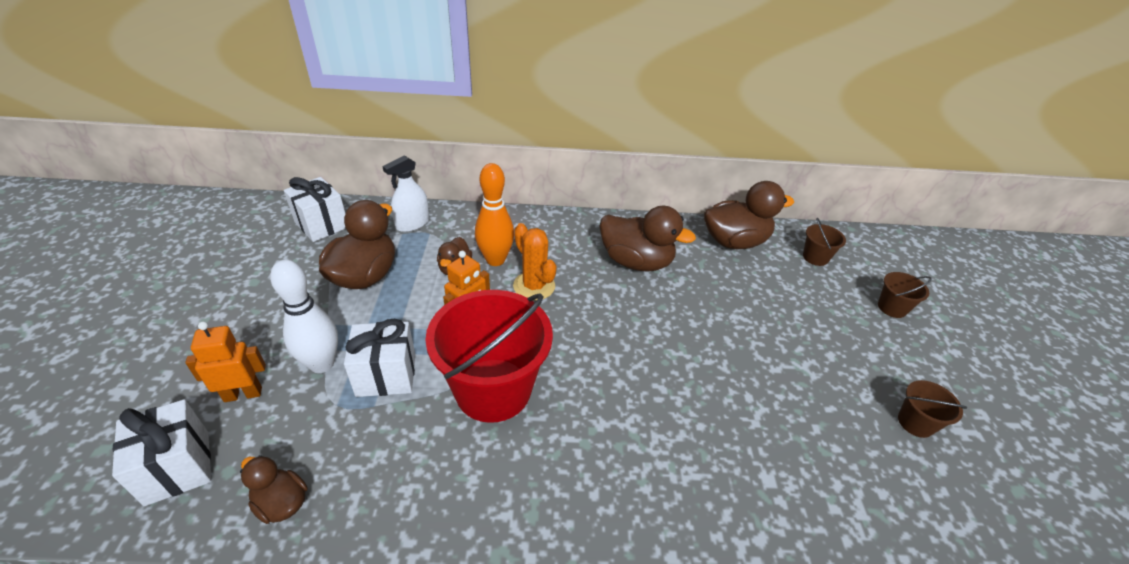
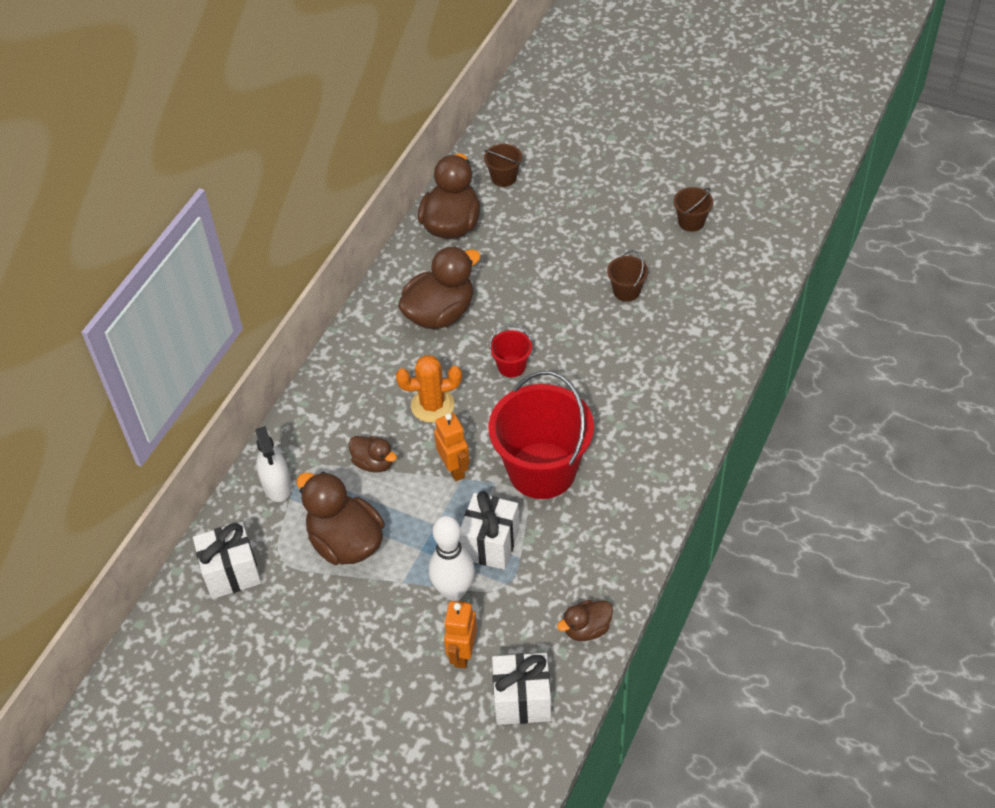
camera: 60 degrees left, 10 degrees up
(495, 260) = (378, 426): orange bowling pin -> none
(609, 326) = (511, 366): none -> red bucket
(892, 308) = (586, 164): brown bucket -> brown bucket (626, 291)

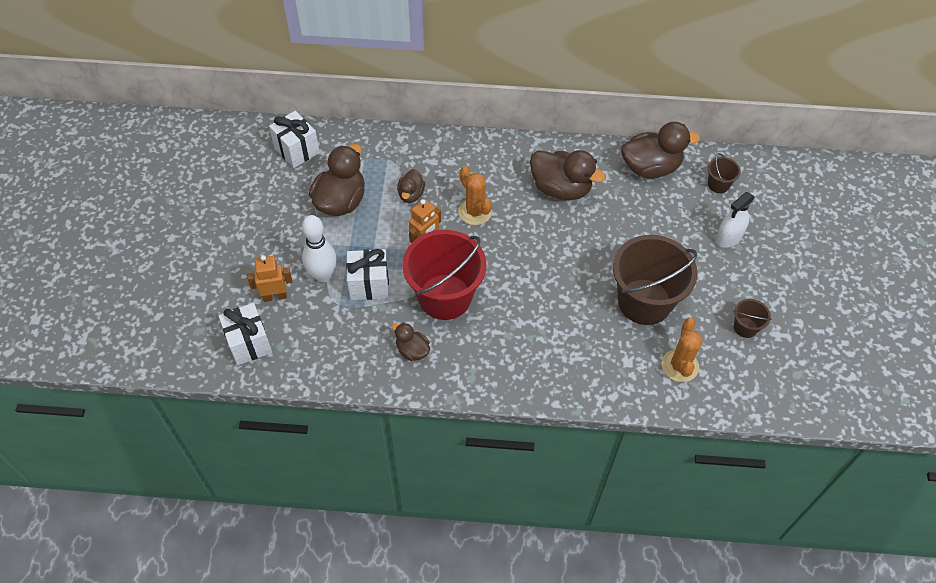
camera: 65 degrees right, 5 degrees up
(277, 485) = (372, 149): white spray bottle -> white spray bottle (729, 237)
(511, 366) = (532, 248): red bucket -> none
(586, 629) = (318, 366): brown duck -> brown duck (412, 350)
(626, 291) = (644, 302): brown bucket -> brown bucket, size x2.29
(716, 289) = (680, 366): none -> orange cactus

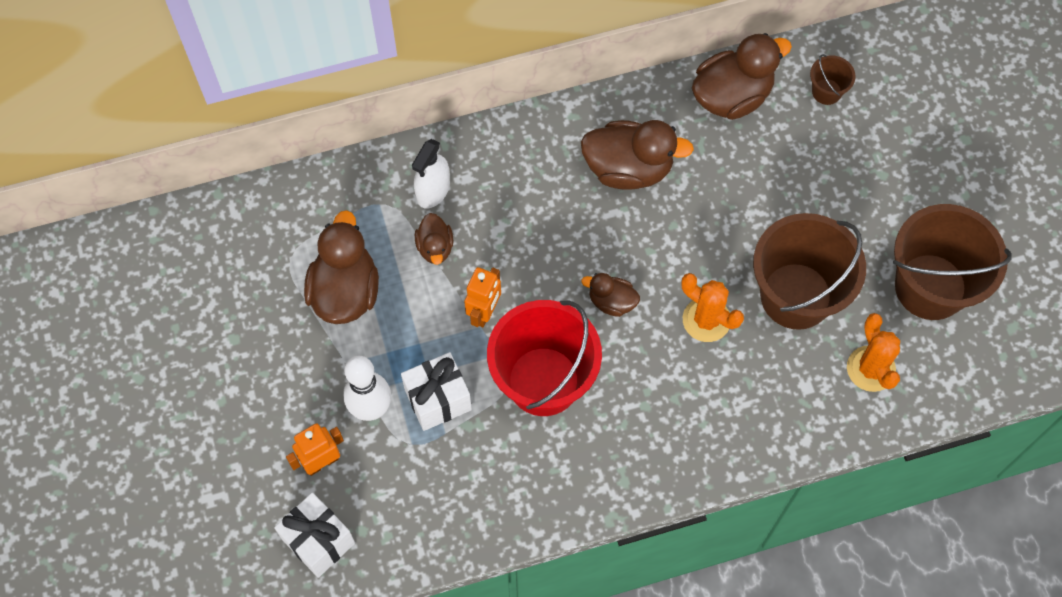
camera: 20 degrees left, 10 degrees up
(296, 150) = (248, 234): white gift -> none
(412, 350) = (534, 472): brown duck -> brown duck (611, 301)
(475, 212) = (530, 243): orange cactus -> orange cactus (706, 320)
(729, 237) = (866, 165): white spray bottle -> white spray bottle (433, 190)
(745, 327) = (930, 286): brown bucket -> brown bucket, size x2.29

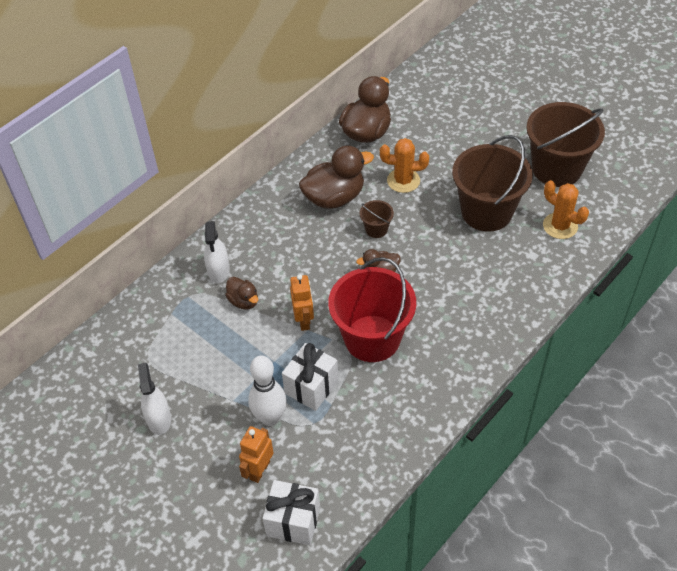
camera: 30 degrees left, 15 degrees down
(258, 338) = (159, 419): none -> white spray bottle
(345, 291) = (201, 358): brown duck -> none
(706, 320) = (445, 251): orange cactus -> orange cactus (403, 181)
(826, 91) = (419, 104): brown bucket -> brown bucket (376, 229)

